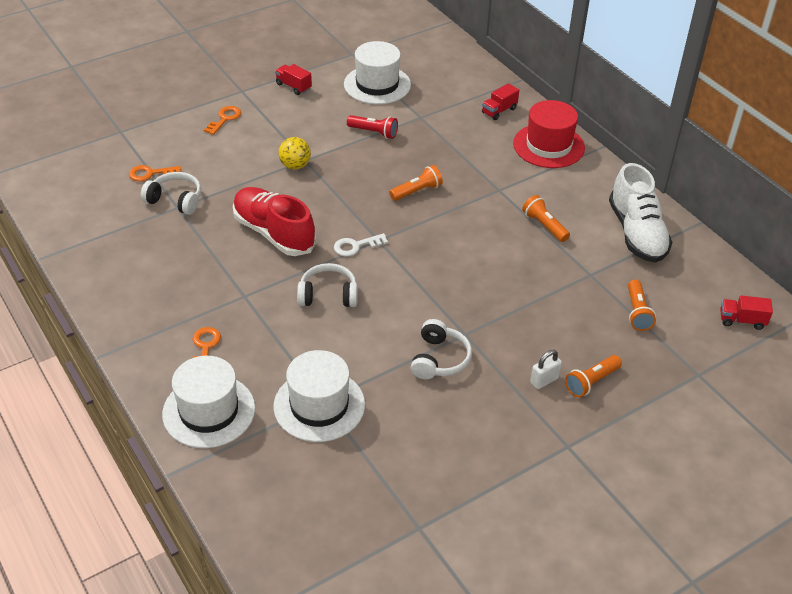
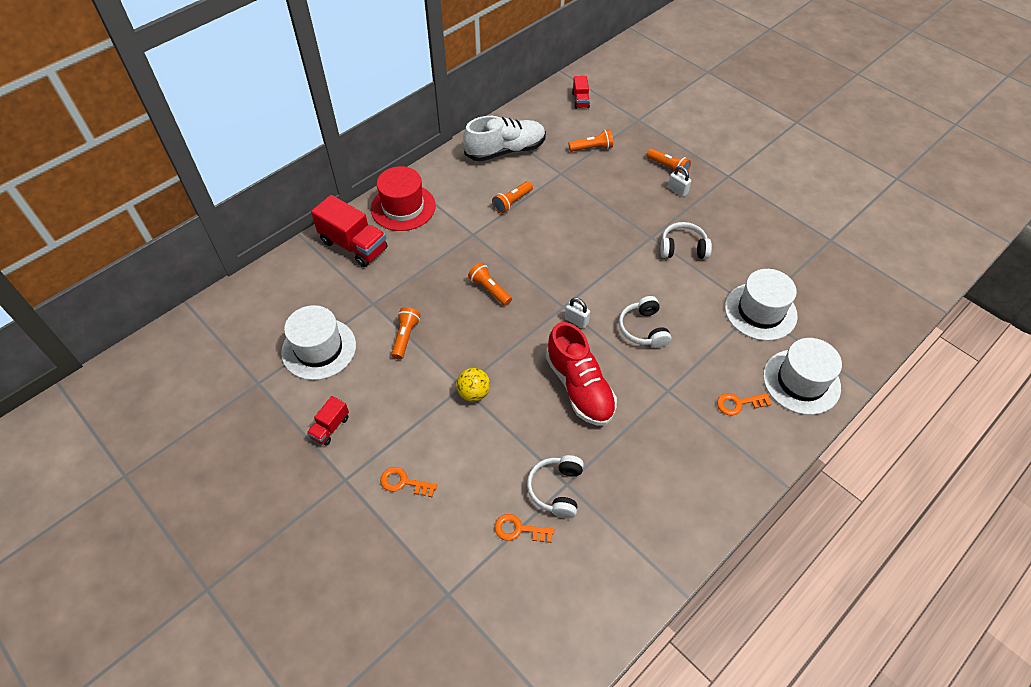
camera: 100 degrees left, 10 degrees up
(151, 173) = (519, 529): orange key -> orange key turned 120 degrees clockwise
(274, 233) = (579, 387): red shoe -> red shoe turned 60 degrees counterclockwise
(356, 246) = (576, 321): white key -> white padlock
(374, 132) = (405, 337): red flashlight -> orange flashlight
(499, 111) = (354, 245): red truck -> red truck, size x1.92

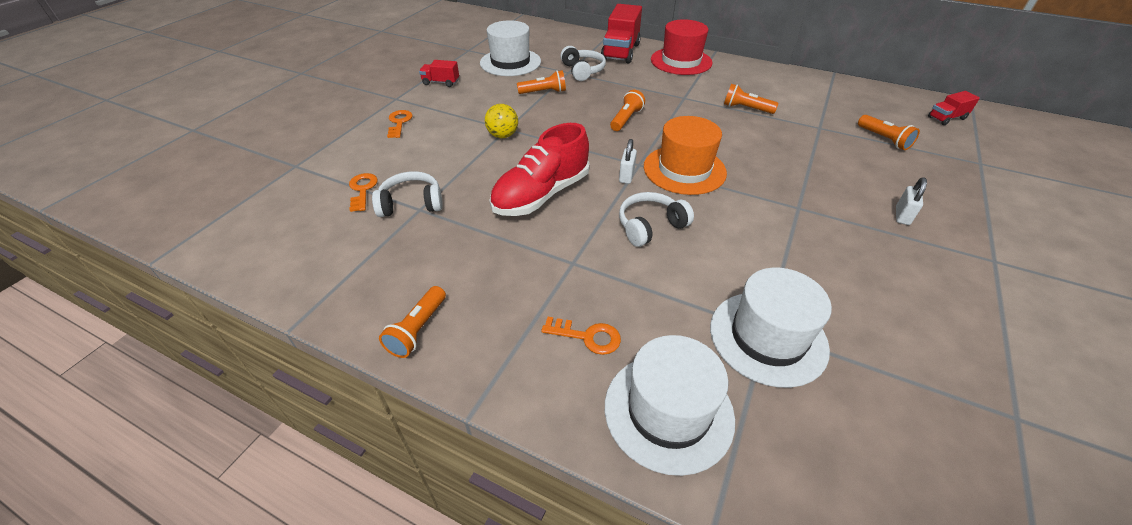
camera: 70 degrees right, 10 degrees down
(505, 151) = (808, 91): white shoe -> none
(582, 280) = (684, 169): none -> orange hat
(668, 167) = (932, 201): orange flashlight -> orange flashlight (418, 330)
(683, 248) = (808, 237): white headphones -> white headphones (582, 71)
(739, 403) = (587, 336): orange key -> orange key turned 135 degrees clockwise

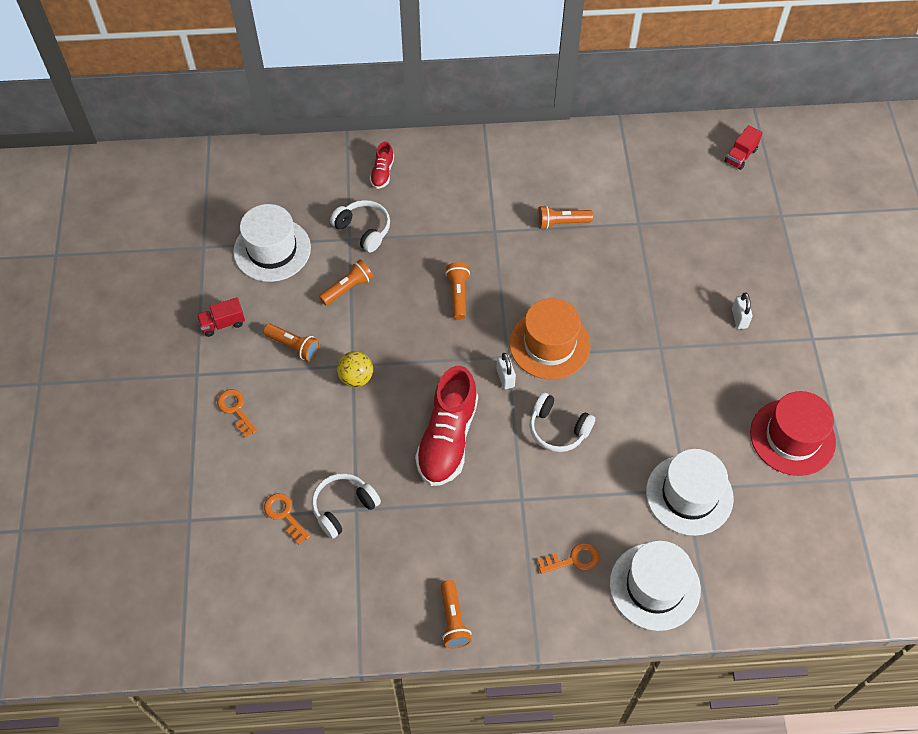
camera: 30 degrees left, 15 degrees up
(620, 52) = (382, 173): red truck -> red shoe
(650, 226) = (558, 429): white headphones -> white headphones turned 90 degrees counterclockwise
(681, 61) = (457, 163): red hat -> red hat (792, 437)
(884, 139) = (697, 216): orange flashlight -> orange flashlight (293, 346)

